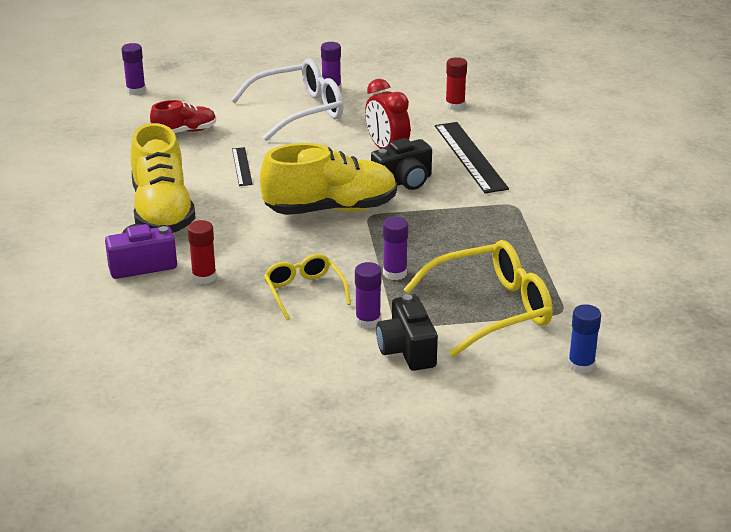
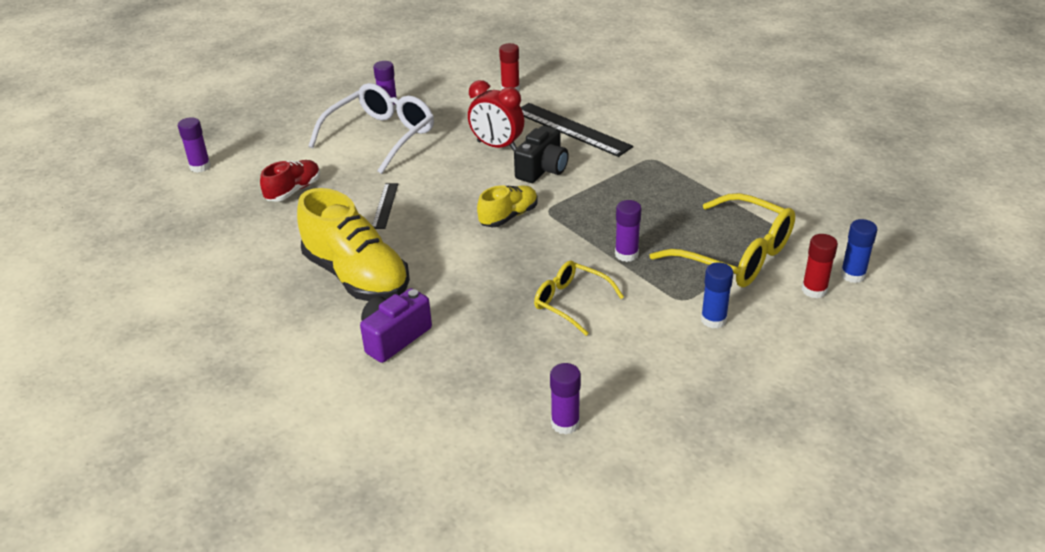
camera: 30 degrees left, 5 degrees up
(204, 277) = (466, 325): red glue stick -> red glue stick (814, 290)
(241, 166) = (385, 205): black ruler -> black ruler turned 45 degrees clockwise
(331, 209) = (508, 216): yellow shoe -> yellow shoe, size x0.54
(368, 321) = (653, 307): purple glue stick -> purple glue stick (565, 423)
(407, 350) = (713, 320): black camera -> blue glue stick
(491, 309) = (735, 255): yellow glasses -> yellow glasses turned 90 degrees clockwise

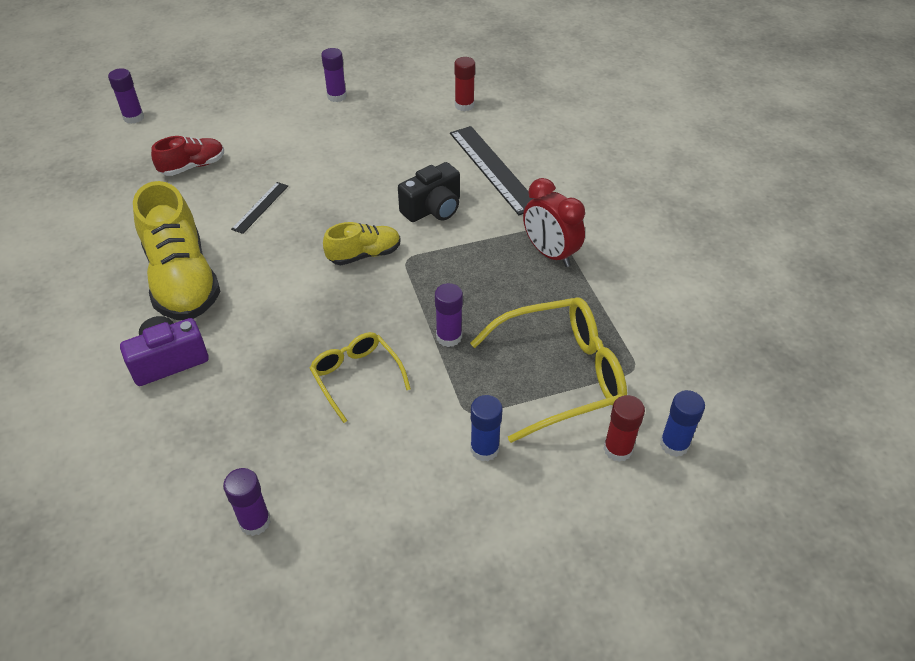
camera: 20 degrees right, 10 degrees up
(381, 136) = (308, 127): white glasses -> none
(497, 146) = (407, 169): red clock -> red clock (550, 253)
(735, 255) = (561, 375): yellow glasses -> yellow glasses turned 75 degrees counterclockwise

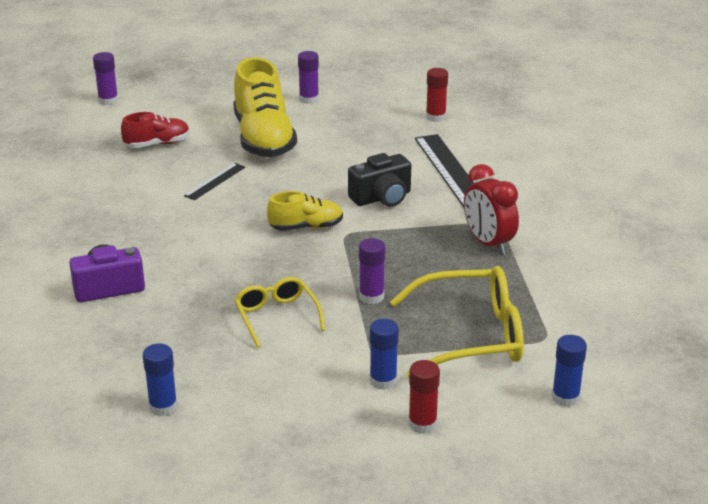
camera: 10 degrees right, 15 degrees down
(182, 280) = (131, 230): yellow shoe -> yellow shoe (263, 139)
(255, 521) = (163, 407): purple glue stick -> blue glue stick
(617, 449) = (509, 395): red glue stick -> red glue stick (422, 424)

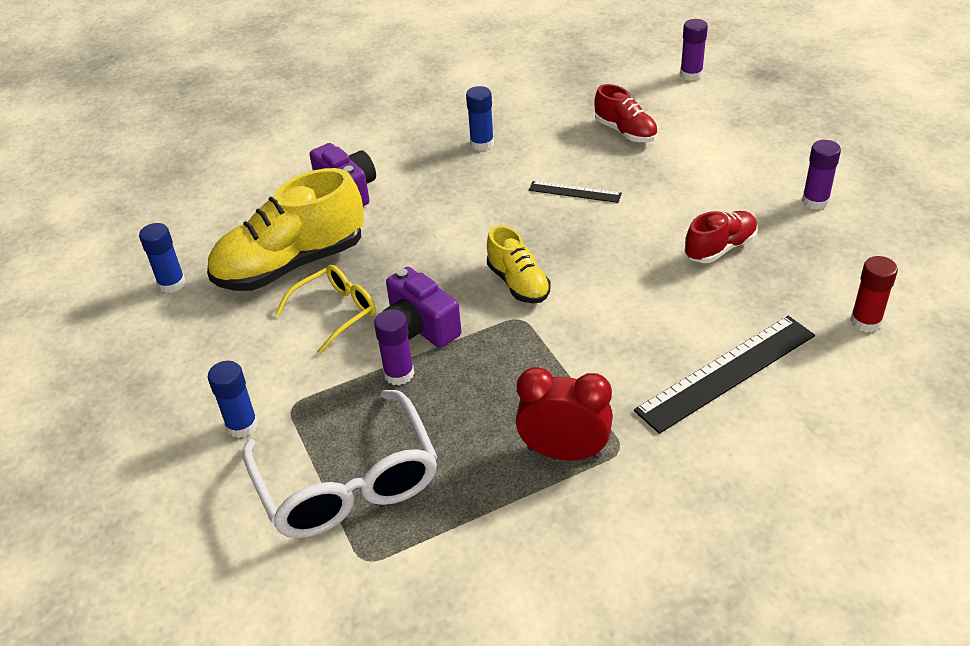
camera: 75 degrees right, 10 degrees up
(263, 139) = (691, 196): yellow shoe -> yellow shoe (291, 265)
(325, 279) = (420, 327): none -> purple camera
(330, 143) = (720, 248): none -> red shoe
(382, 198) = (618, 326): black camera -> none
(422, 424) = (171, 478): red glue stick -> none
(471, 336) = (348, 483): yellow glasses -> white glasses
(488, 243) = (564, 452): red clock -> red clock turned 60 degrees clockwise
(565, 397) = (243, 607): blue glue stick -> blue glue stick (482, 144)

